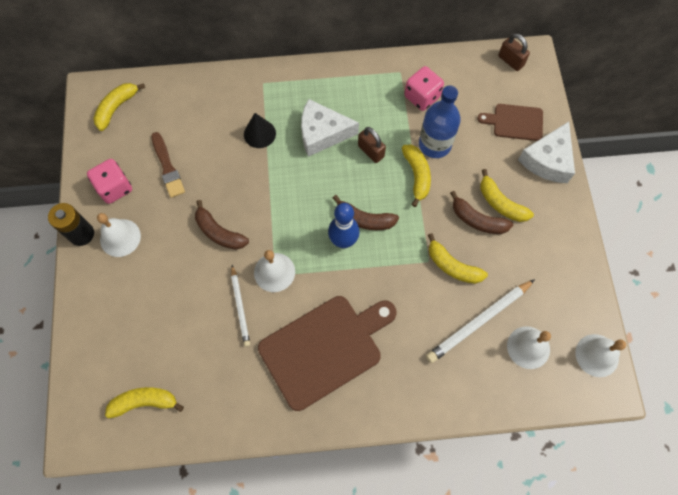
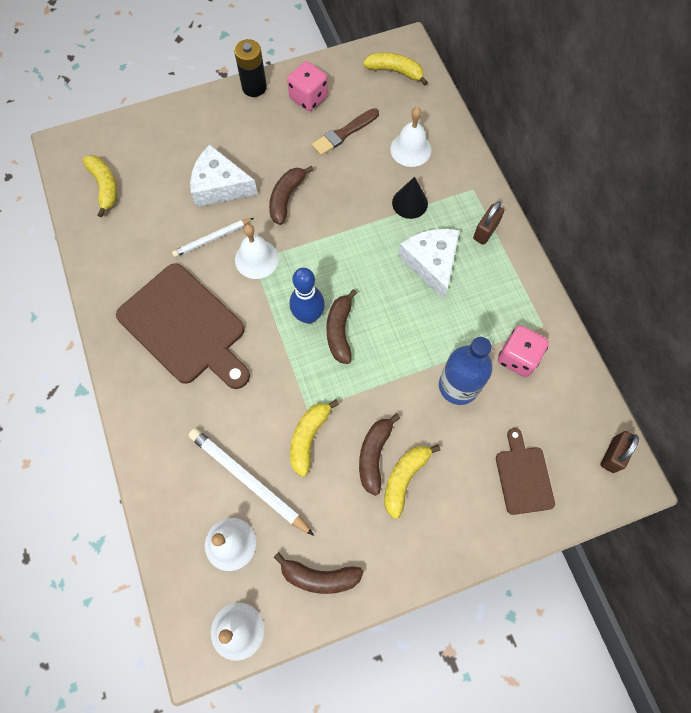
camera: 75 degrees right, 0 degrees up
(120, 237) = (259, 118): white bell -> white bell (410, 149)
(371, 151) = (425, 318): brown padlock -> brown padlock (485, 231)
(417, 176) = (410, 374): yellow banana -> none
(547, 160) = (482, 528): white cheese -> white cheese (220, 186)
(565, 284) = (319, 577): none -> brown banana

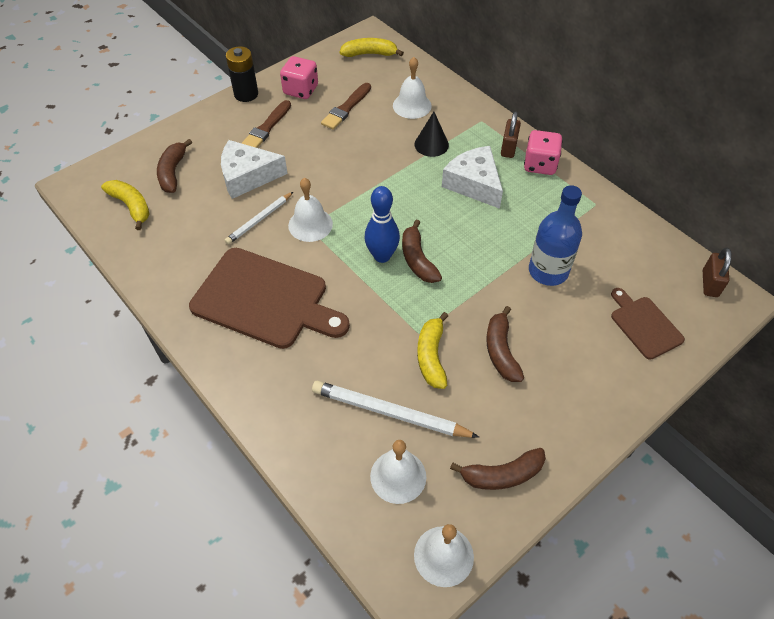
camera: 20 degrees left, 15 degrees down
(258, 134) = (266, 128): none -> brown brush
(286, 198) = (316, 169): brown banana -> brown banana (173, 172)
(404, 478) = (539, 361): yellow banana -> none
(518, 357) = (588, 234): pink dice -> pink dice (540, 165)

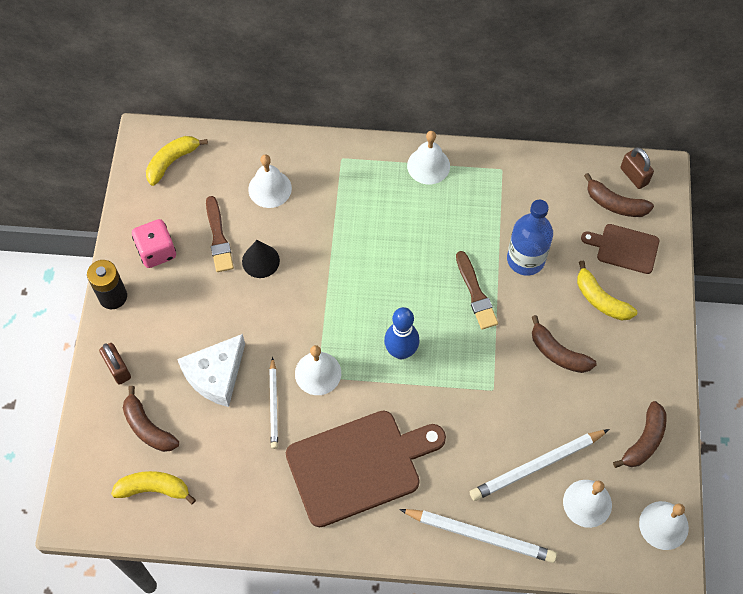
camera: 45 degrees left, 10 degrees up
(266, 128) = (174, 315): brown brush -> brown brush (475, 293)
(288, 420) = (480, 535): none -> white pencil
(417, 259) = (429, 331): brown banana -> brown banana (615, 204)
(431, 144) = (327, 216): black cone -> black cone (260, 261)
(431, 356) = (519, 399): yellow banana -> yellow banana (600, 299)
(474, 184) = (399, 226): white cheese -> none
(508, 148) = (389, 168): brown padlock -> brown padlock (118, 369)
(540, 165) = (428, 165): pink dice -> white bell

